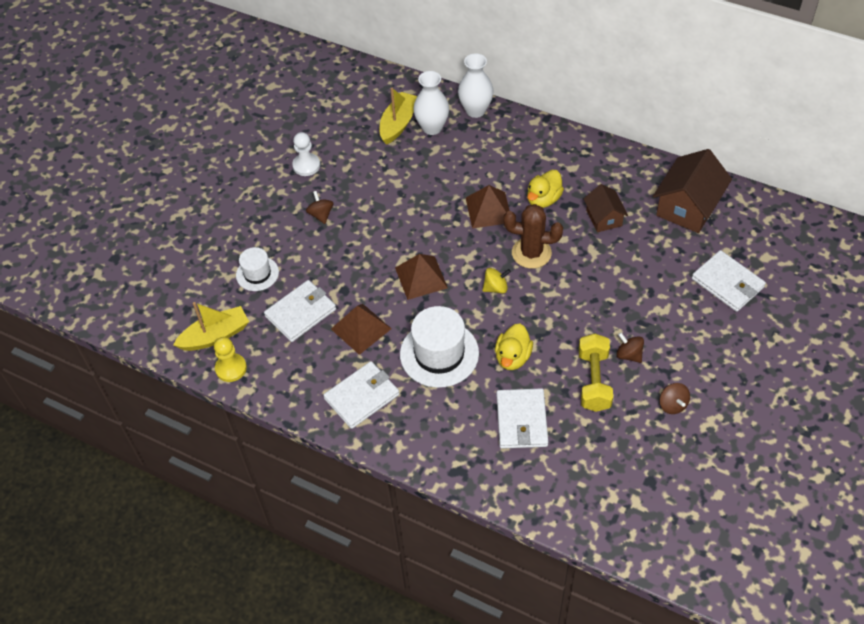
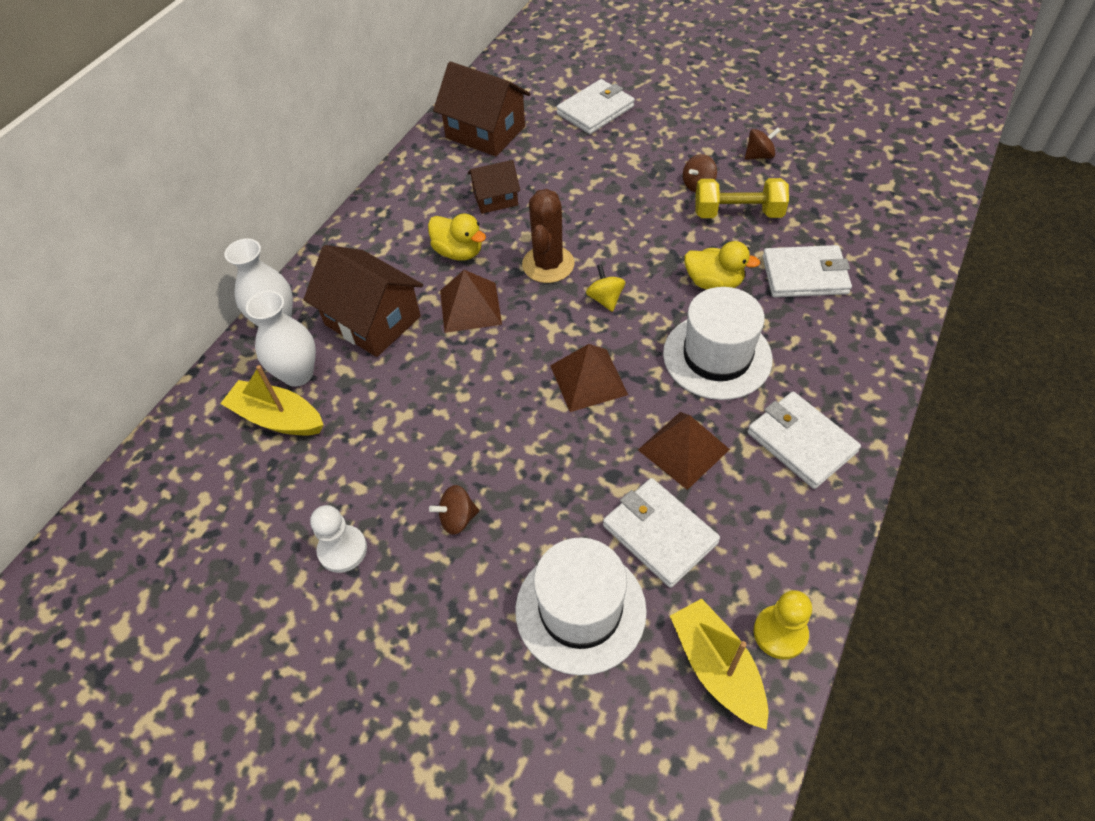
camera: 90 degrees left, 0 degrees up
(257, 273) = (580, 610): white hat -> white hat, size x1.74
(476, 158) = (372, 321): none -> brown house

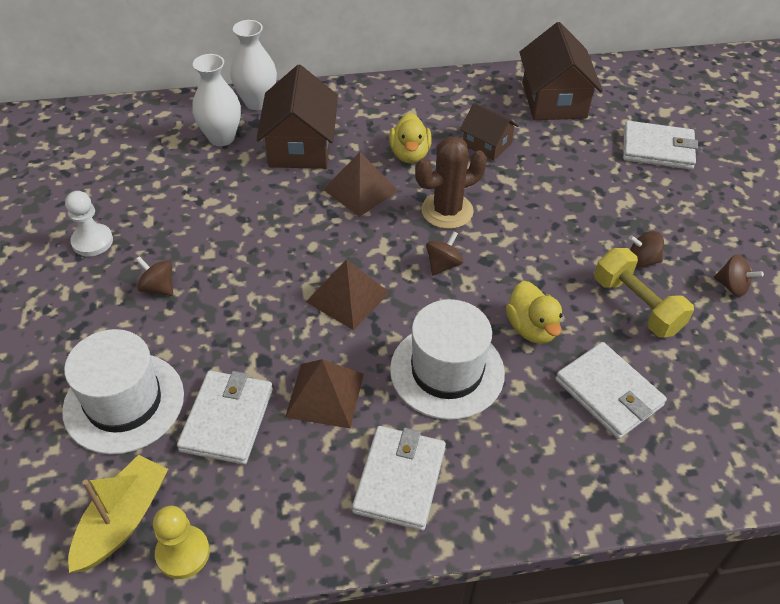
camera: 50 degrees right, 5 degrees down
(278, 418) = (177, 150): yellow boat -> none
(605, 299) = (443, 265): yellow spinning top -> brown spinning top

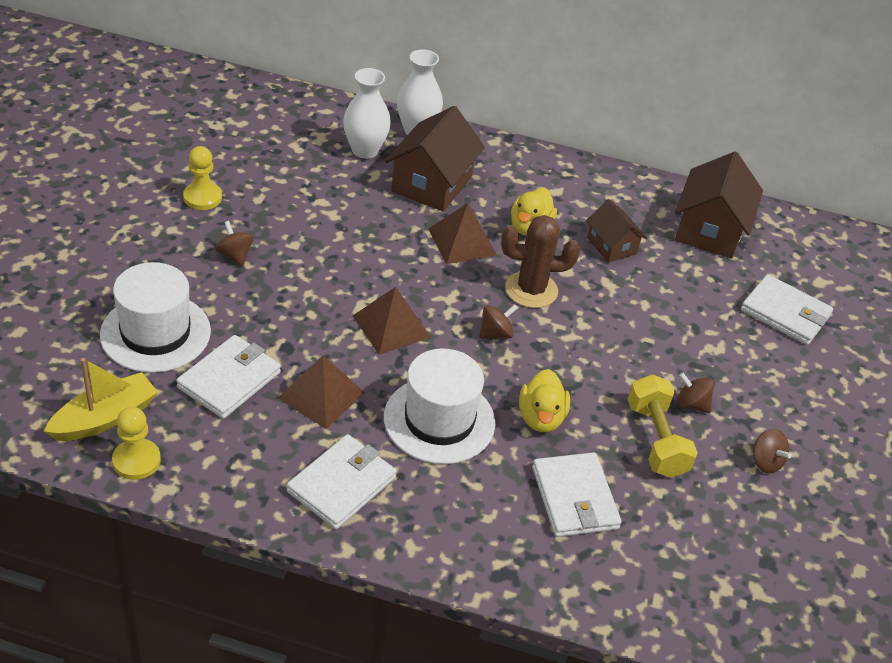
camera: 20 degrees right, 5 degrees down
(92, 241) = (202, 197): white pawn -> yellow pawn

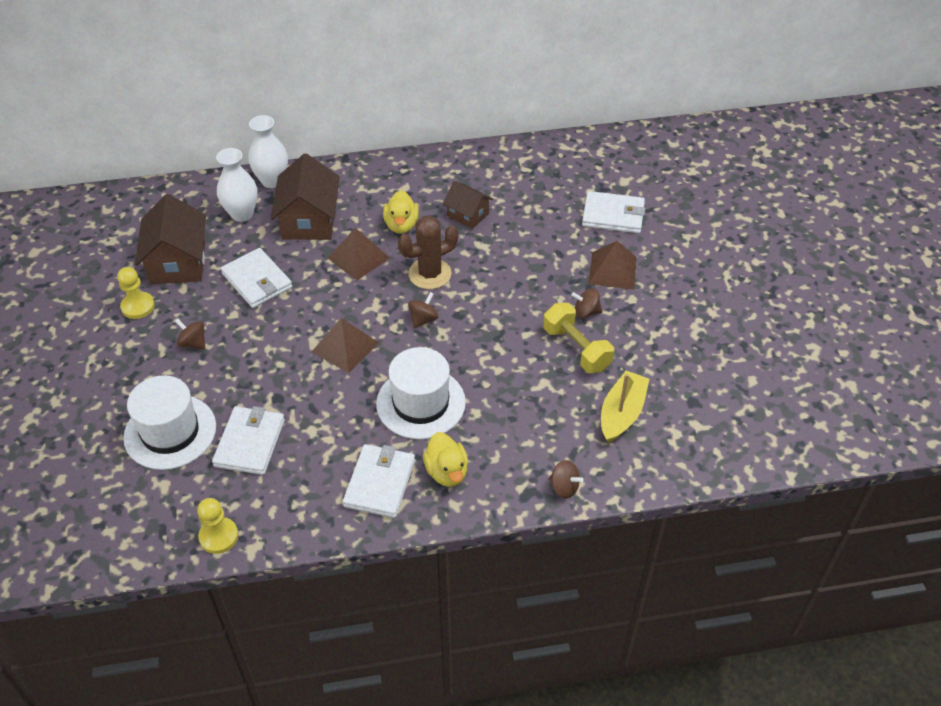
camera: 20 degrees left, 5 degrees up
(105, 418) = (173, 515): yellow boat -> yellow boat (621, 413)
(321, 395) = (325, 423): brown pyramid -> brown pyramid (612, 270)
(541, 418) = (490, 368): yellow duck -> yellow duck (447, 472)
(575, 498) = (545, 416): white wallet -> white wallet (257, 280)
(710, 230) = (529, 173): brown house -> brown house (178, 262)
(765, 462) = (656, 331): brown spinning top -> brown spinning top (564, 487)

